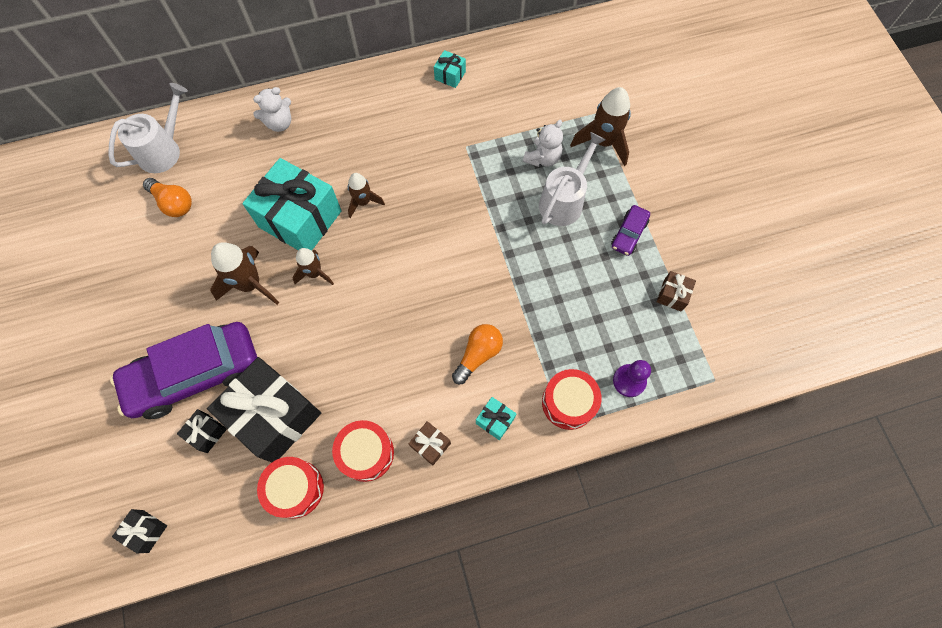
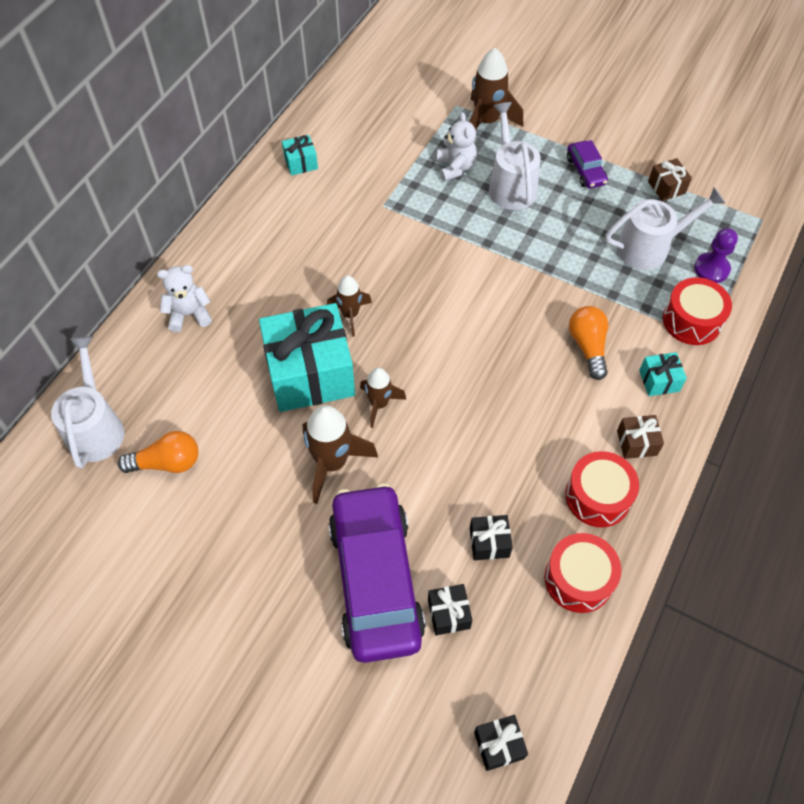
camera: 45 degrees left, 10 degrees down
(195, 374) = (376, 579): purple car -> purple car turned 150 degrees clockwise
(274, 416) = (489, 542): black gift -> black gift, size x0.43
(279, 123) = (189, 314): white teddy bear -> white teddy bear turned 120 degrees counterclockwise
(605, 327) = (650, 247): none -> white watering can

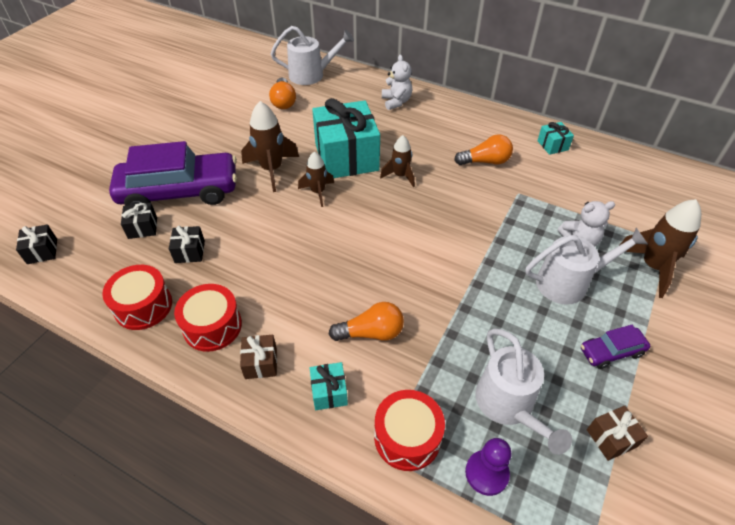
camera: 90 degrees right, 10 degrees down
(327, 228) = (485, 161): none -> orange light bulb

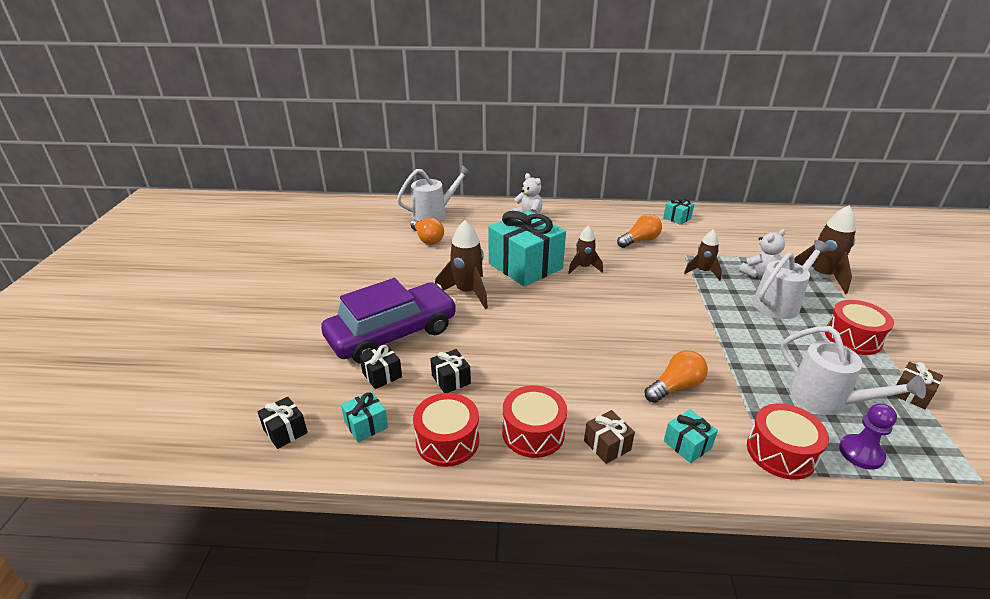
camera: 25 degrees left, 15 degrees down
(98, 268) = (366, 425): none -> turquoise gift
(318, 192) = (526, 298): brown rocket -> brown rocket (702, 272)
(611, 351) = (853, 338): purple car -> red drum

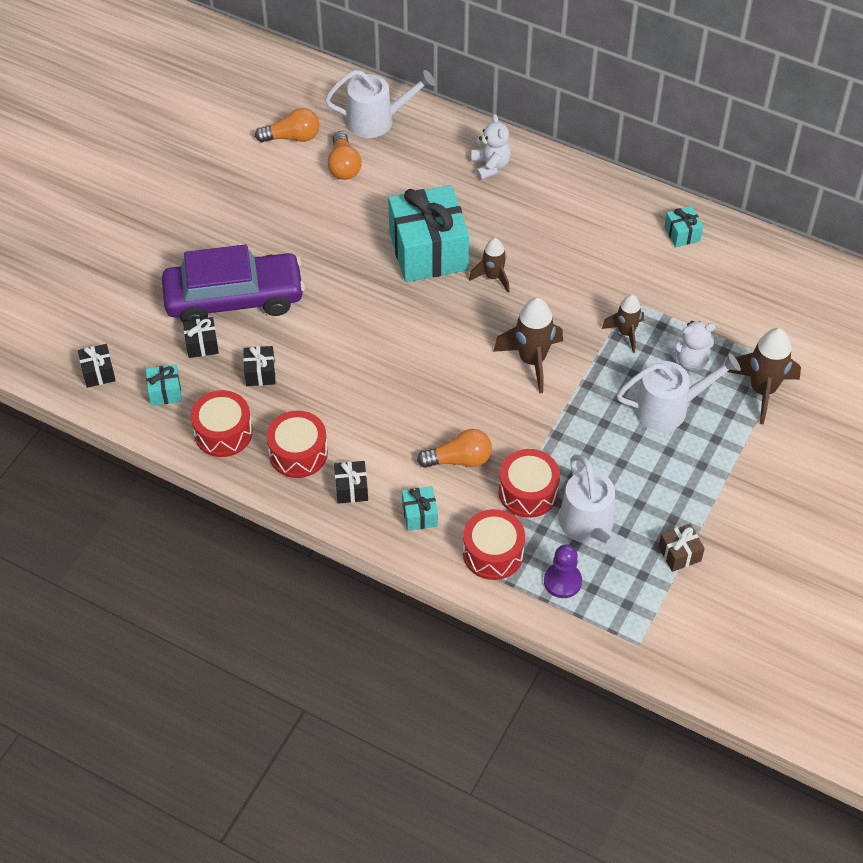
camera: 25 degrees right, 20 degrees up
(467, 292) = (339, 269): brown rocket -> brown rocket (532, 361)
(607, 445) = (351, 489): brown gift -> black gift
(640, 240) = (596, 257): orange light bulb -> orange light bulb (292, 137)
(853, 338) = (697, 478): red drum -> red drum (528, 492)

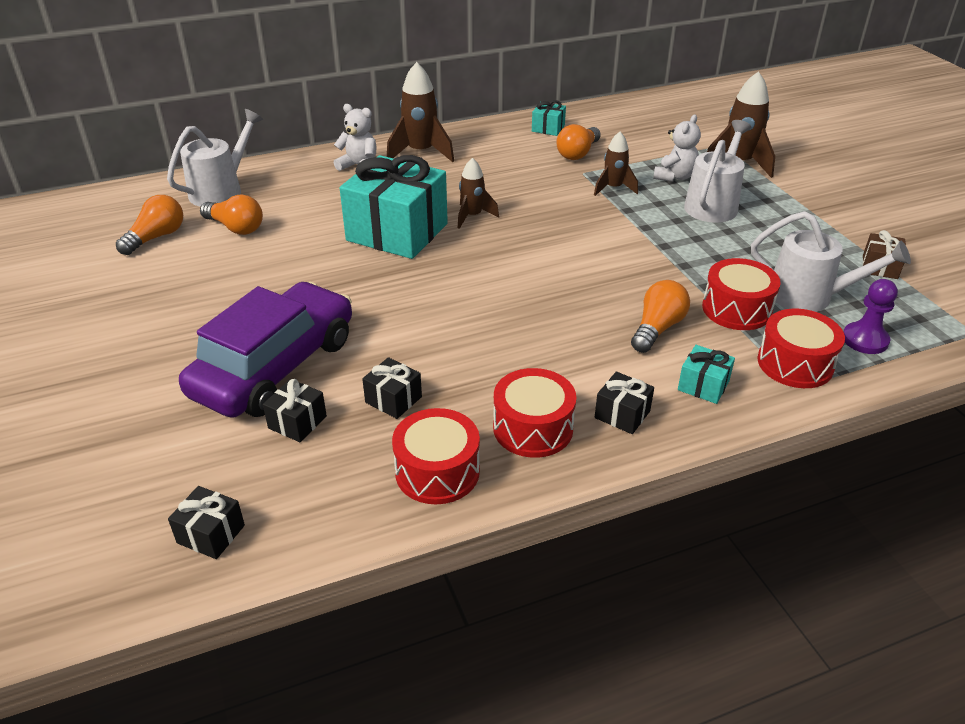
camera: 50 degrees left, 15 degrees down
(165, 392) = (319, 489): turquoise gift -> none
(532, 361) = (587, 239): brown rocket -> brown rocket (421, 153)
(659, 278) = (578, 153): none -> orange light bulb

